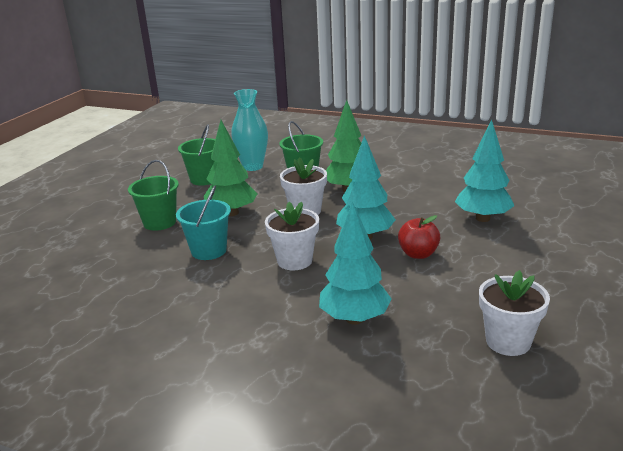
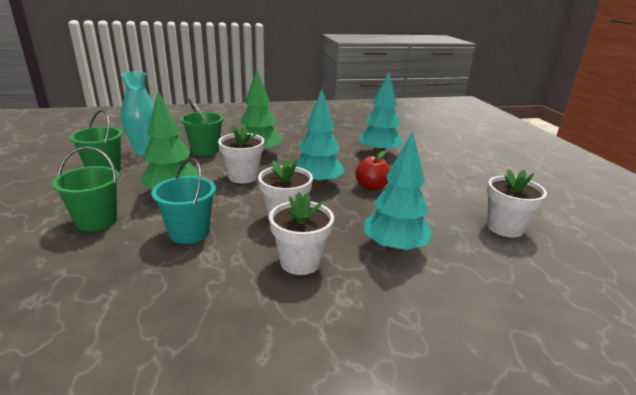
camera: 40 degrees left, 0 degrees up
(260, 301) = (300, 262): none -> white flower pot

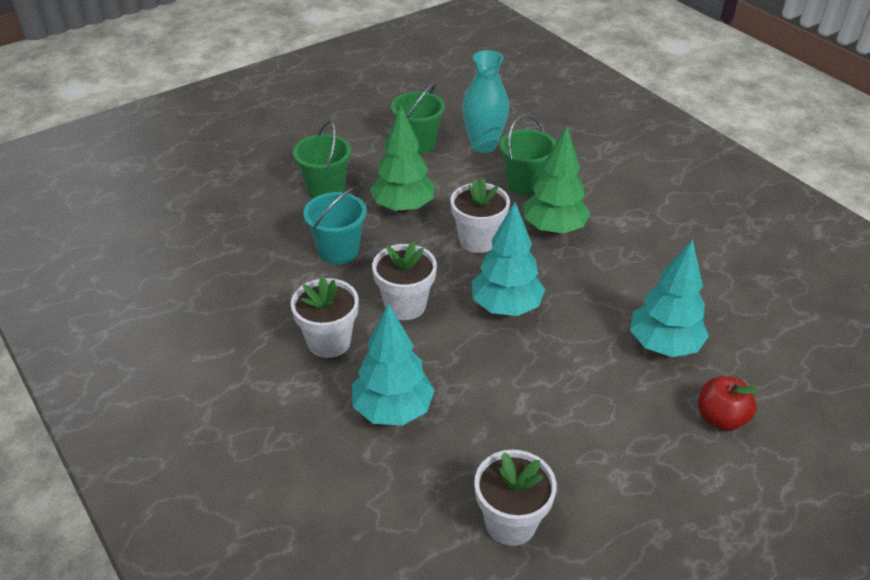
camera: 70 degrees right, 15 degrees up
(371, 187) = (537, 360): red apple -> red apple (720, 418)

